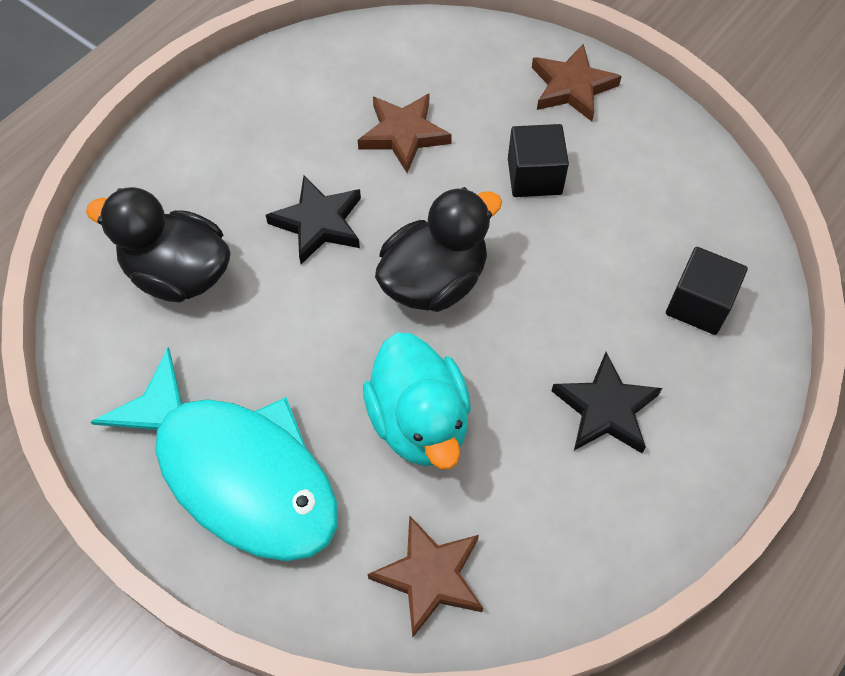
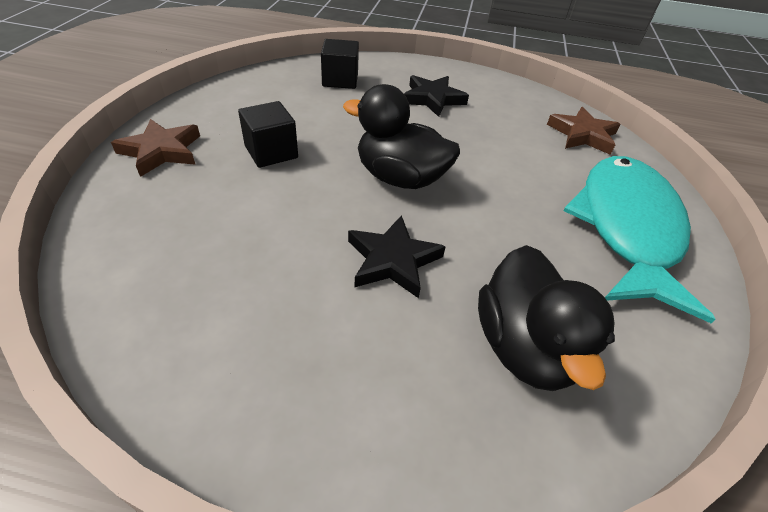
camera: 120 degrees left, 15 degrees down
(403, 134) = (256, 235): brown star -> none
(419, 422) = (506, 159): turquoise duck -> none

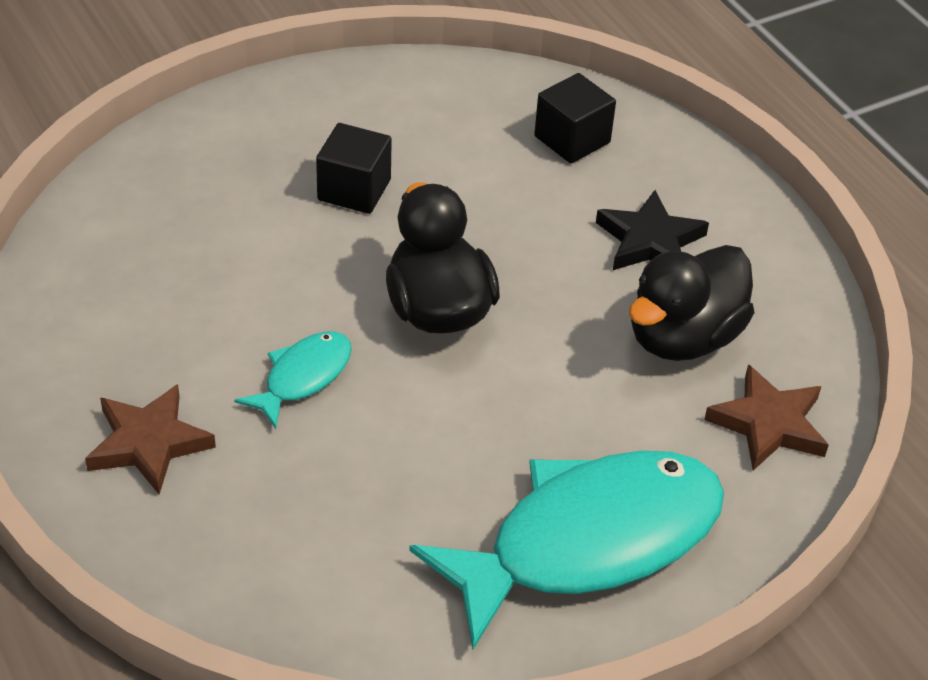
camera: 50 degrees right, 0 degrees up
(161, 151) = (257, 121): brown star -> brown star (149, 443)
(392, 260) = (303, 377): black star -> turquoise fish
(524, 346) = (295, 525): black duck -> black duck (683, 337)

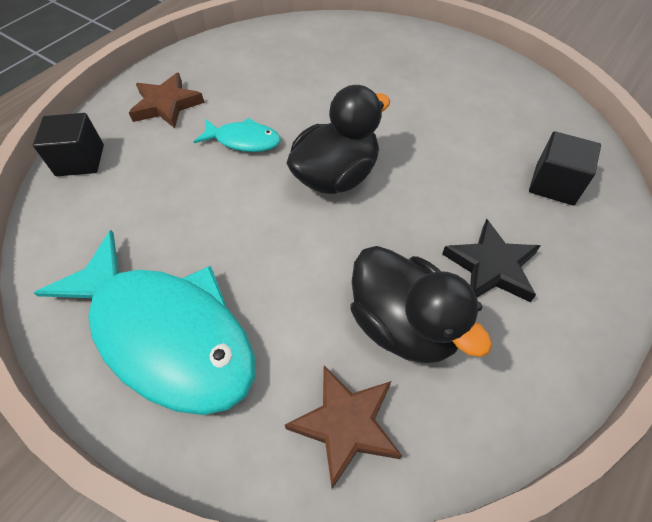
camera: 70 degrees right, 10 degrees up
(354, 190) = (409, 104): black cube -> black cube (80, 160)
(683, 337) = (404, 325): black duck -> black duck turned 150 degrees counterclockwise

